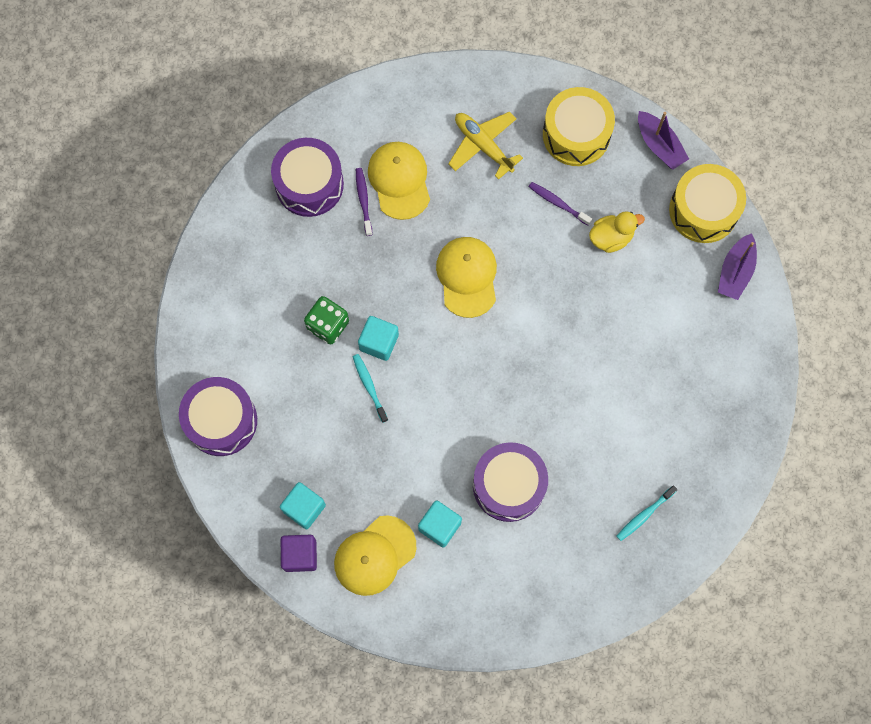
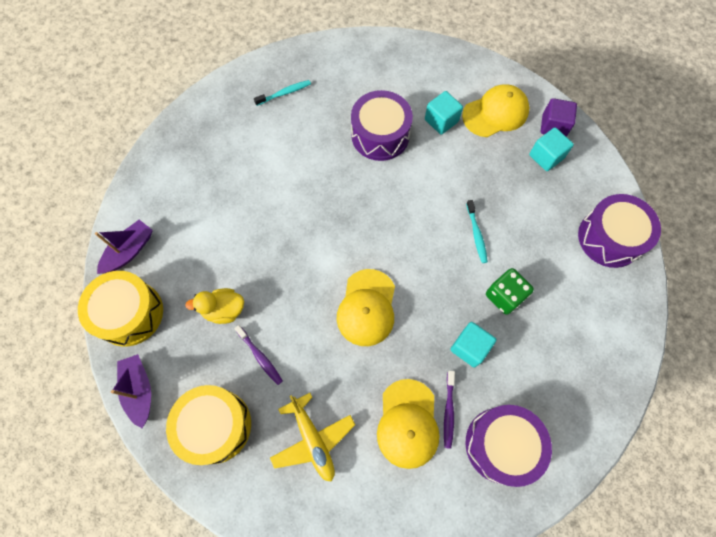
camera: 165 degrees left, 5 degrees down
(379, 342) = (461, 269): turquoise cube -> turquoise cube (469, 347)

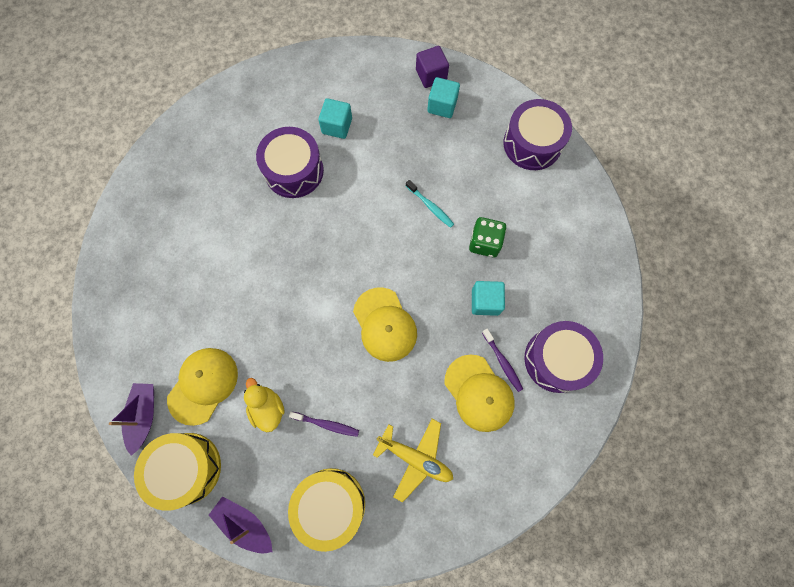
camera: 35 degrees left, 5 degrees up
(224, 310) = (267, 408): yellow duck -> yellow duck turned 105 degrees clockwise
(284, 93) = (181, 184): turquoise toothbrush -> none
(495, 113) = (377, 92): yellow cap -> yellow cap (203, 385)

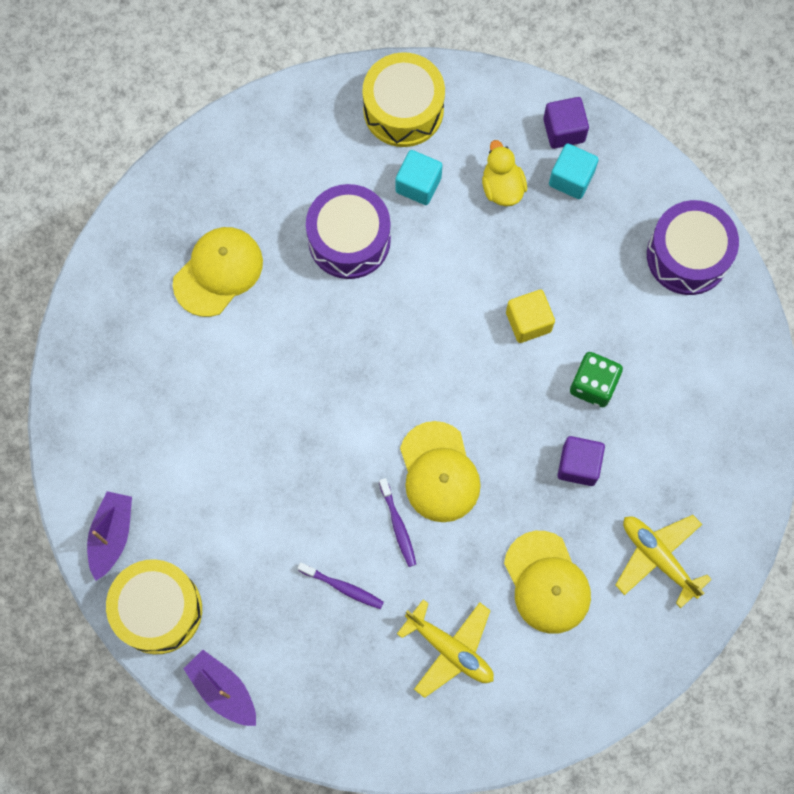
camera: 10 degrees right, 0 degrees up
(203, 385) = (191, 510): yellow cap -> yellow cap (218, 272)
(267, 408) = (270, 553): yellow duck -> yellow duck (502, 187)
(330, 504) = (333, 686): yellow drum -> yellow drum (403, 109)
(430, 206) = (528, 322): turquoise toothbrush -> yellow cube
(485, 301) = (578, 465): turquoise cube -> purple cube
(502, 362) = (586, 548): purple toothbrush -> purple toothbrush (398, 525)
(557, 359) = (658, 558): purple drum -> yellow plane

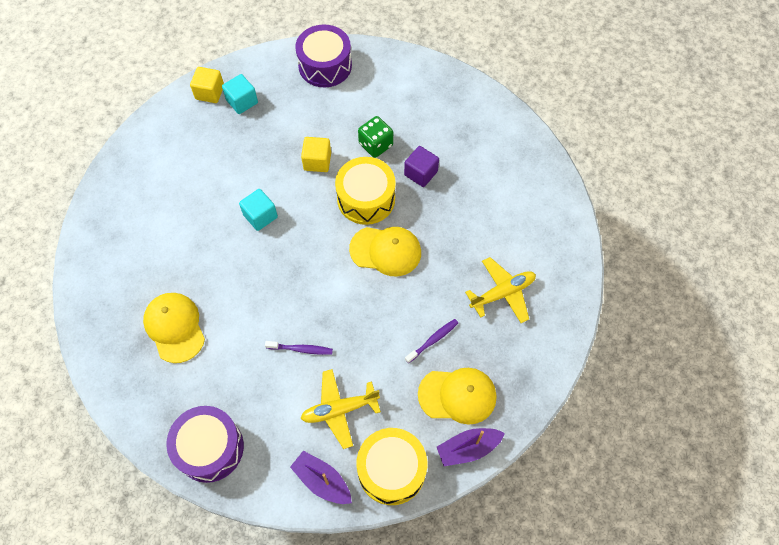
camera: 65 degrees left, 10 degrees down
(349, 240) = (203, 238): purple drum -> purple drum (210, 448)
(398, 525) = (408, 289): purple toothbrush -> purple toothbrush (301, 349)
(403, 109) = (138, 170): yellow drum -> yellow drum (366, 198)
(418, 184) = (192, 183): turquoise cube -> turquoise cube (260, 216)
(502, 187) = (224, 139): yellow duck -> none
(547, 582) = (485, 221): yellow cap -> yellow cap (457, 395)
(564, 130) = (210, 92): purple cube -> yellow cube
(658, 558) = (497, 157): yellow plane -> yellow plane (339, 409)

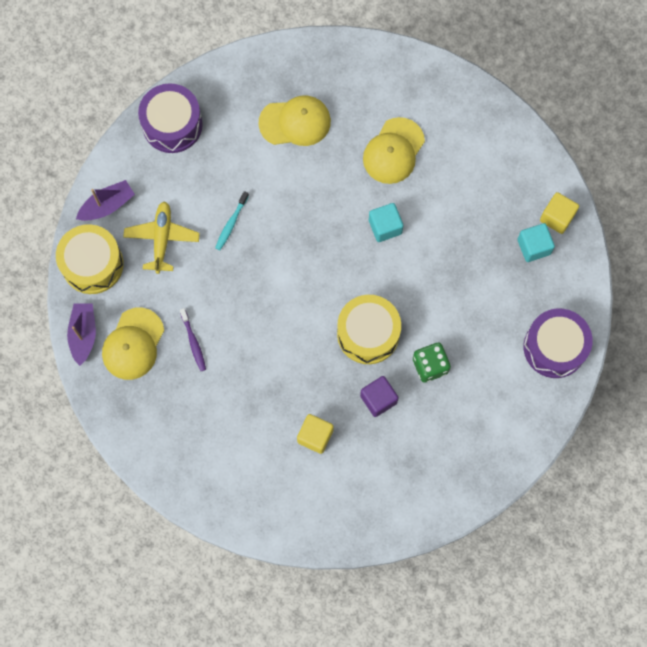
camera: 110 degrees right, 10 degrees up
(301, 349) = (231, 223): purple toothbrush -> turquoise toothbrush
(317, 161) = (430, 300): yellow cube -> yellow cube (315, 436)
(386, 251) = (302, 332): yellow cap -> yellow cap (393, 151)
(502, 293) = (214, 426): yellow plane -> none

